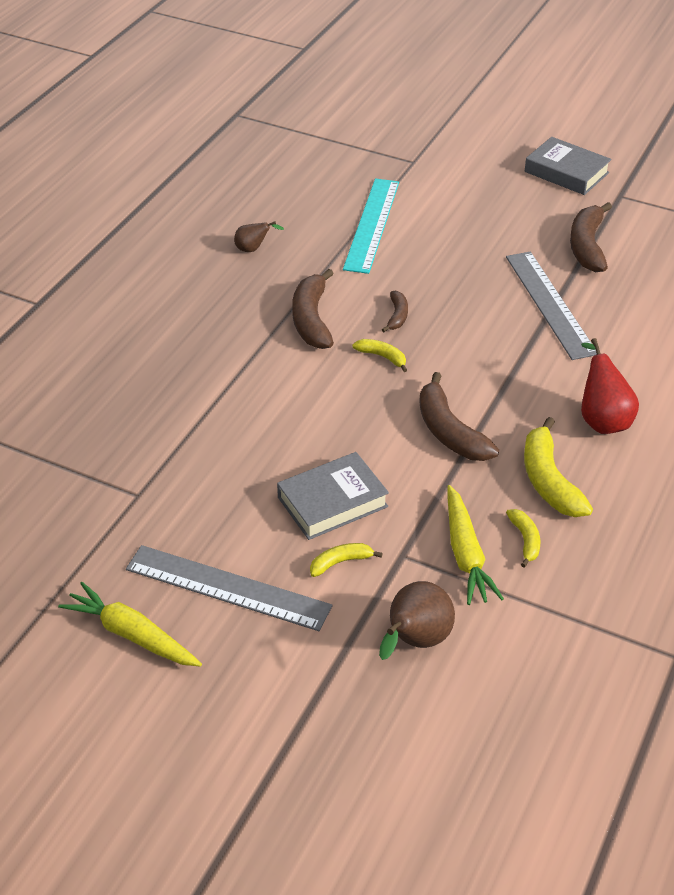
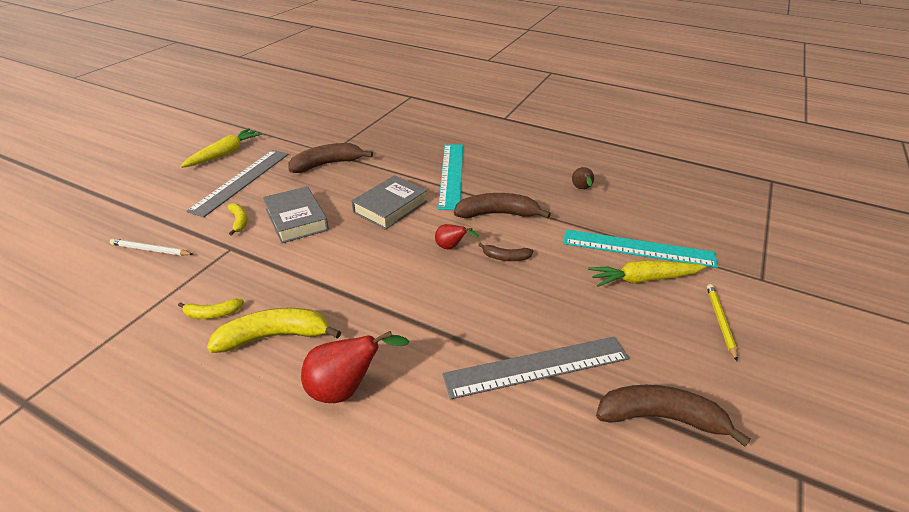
camera: 90 degrees right, 5 degrees down
(214, 359) = (451, 174): none -> turquoise ruler
(382, 357) = (451, 247): yellow banana -> red pear
(415, 642) = (151, 250): brown pear -> white pencil
(449, 431) = (354, 279): brown banana -> brown banana (327, 164)
(466, 554) = (216, 279): yellow carrot -> yellow carrot (643, 279)
(474, 197) = (720, 321): none -> yellow pencil
(566, 172) = (825, 416): grey book -> grey book (390, 207)

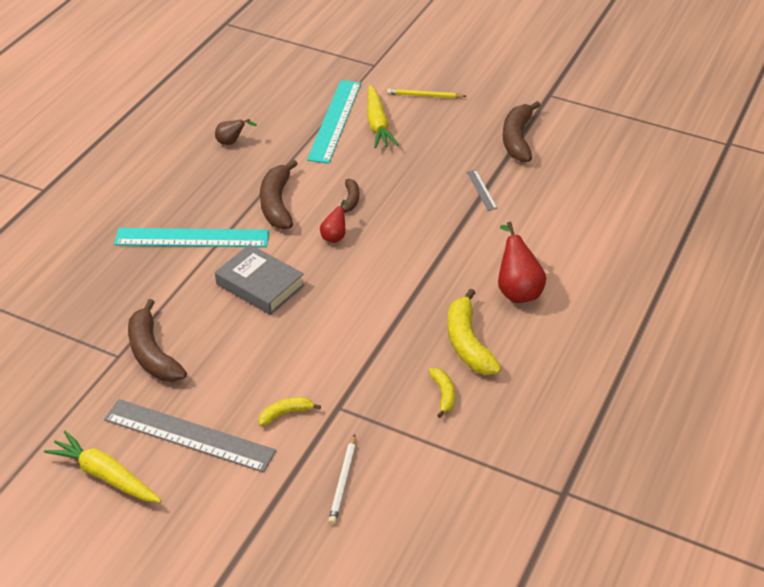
camera: 90 degrees left, 5 degrees up
(296, 219) = (283, 361): grey book -> none
(537, 367) = (481, 190): grey ruler -> grey ruler, size x0.43

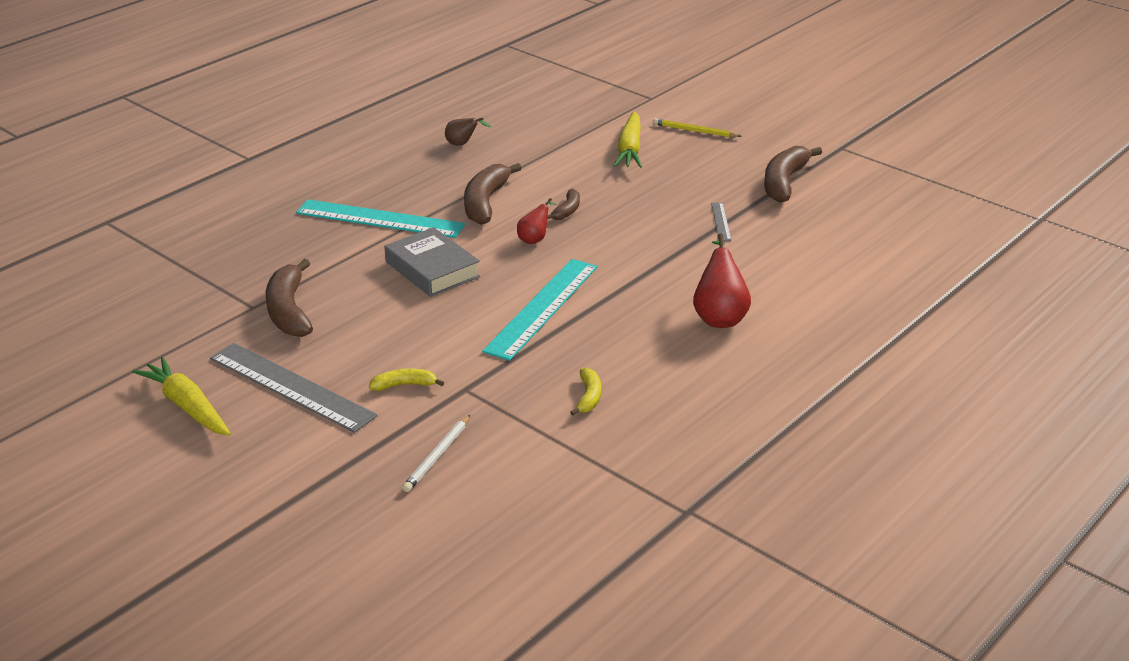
camera: 15 degrees right, 10 degrees down
(335, 120) = (584, 140): turquoise ruler -> turquoise ruler (542, 308)
(468, 343) = (639, 355): yellow banana -> none

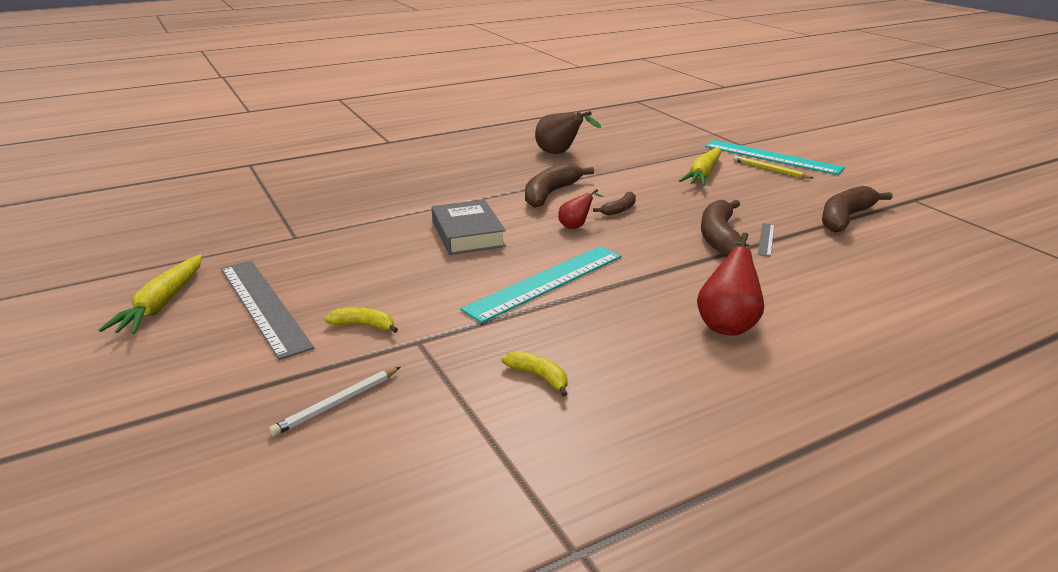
camera: 20 degrees right, 5 degrees down
(187, 406) = (162, 304): yellow carrot -> yellow carrot turned 150 degrees counterclockwise
(289, 311) = (321, 244): brown banana -> brown banana (719, 237)
(380, 219) = (453, 192): turquoise ruler -> turquoise ruler (771, 157)
(462, 144) = (560, 153): brown pear -> brown pear, size x1.74
(588, 397) = (539, 376): yellow banana -> yellow banana turned 75 degrees counterclockwise

